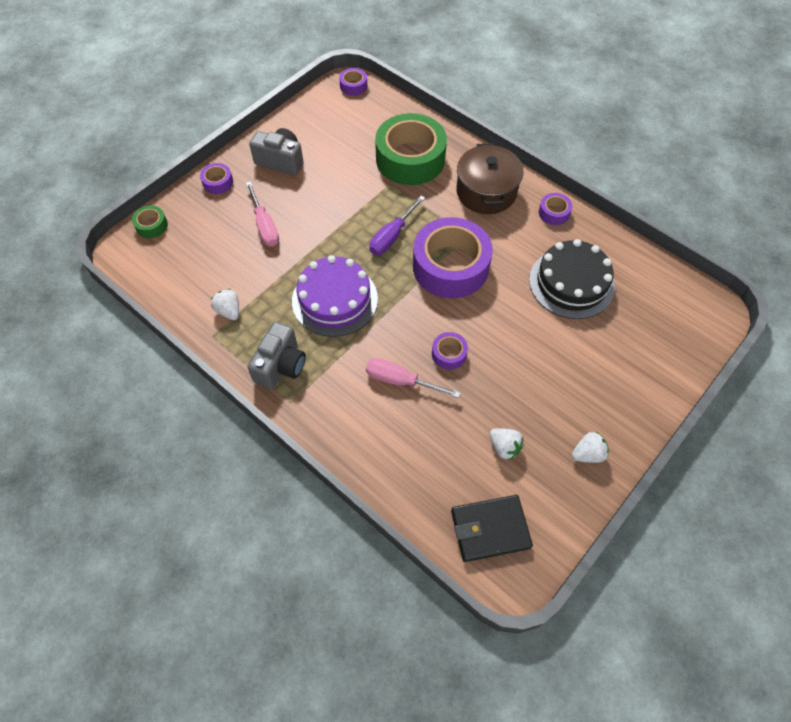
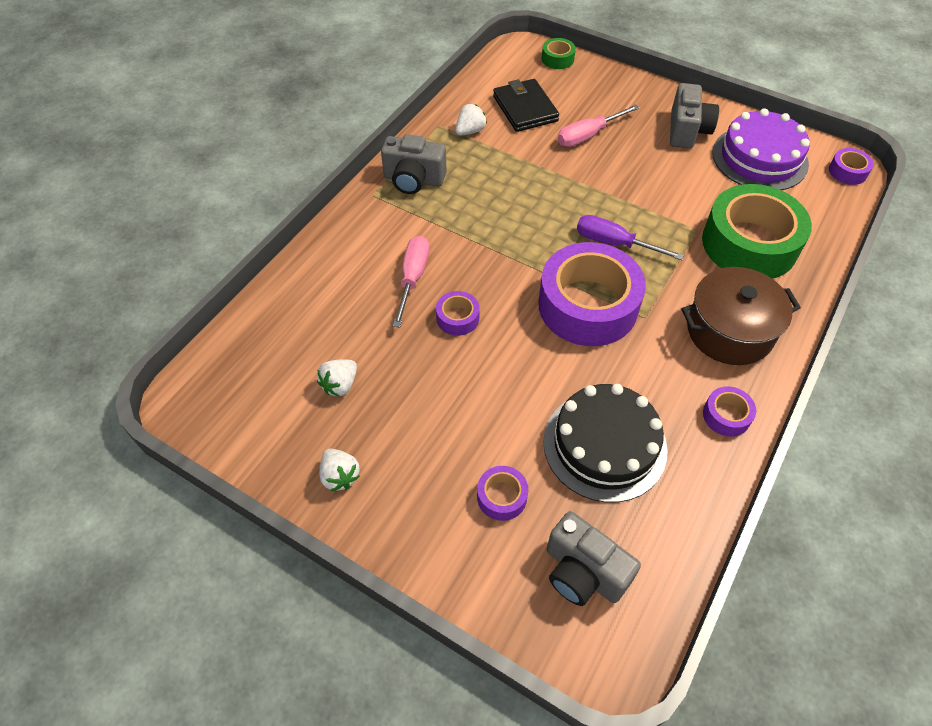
camera: 80 degrees right, 5 degrees down
(218, 182) = (633, 90): purple tape -> purple tape (502, 497)
(334, 299) = (506, 207): purple cake -> purple cake (759, 158)
(490, 529) = (239, 379): black wallet -> black wallet (525, 109)
(662, 315) = (583, 572): none -> grey camera

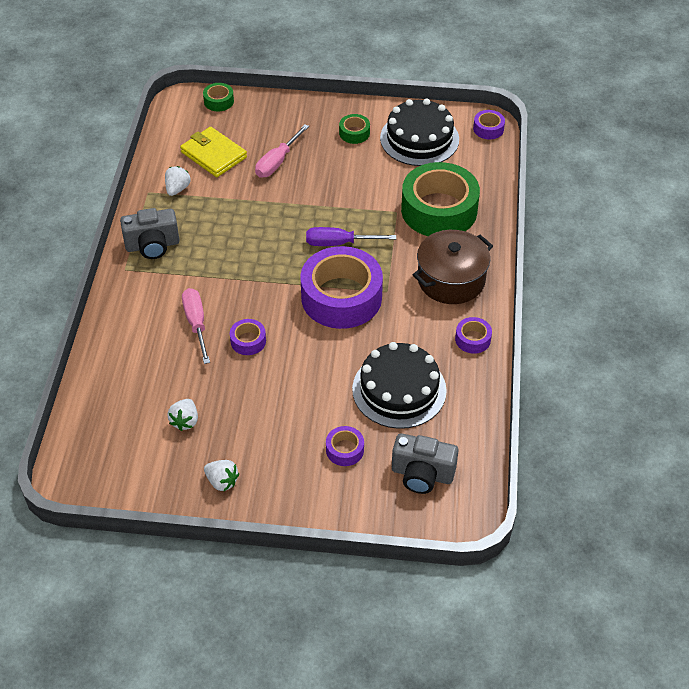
camera: 25 degrees left, 5 degrees down
(525, 109) = (214, 155): black wallet -> yellow wallet
(687, 131) = (354, 133): grey camera -> green tape
(759, 158) = (419, 138): purple cake -> black cake

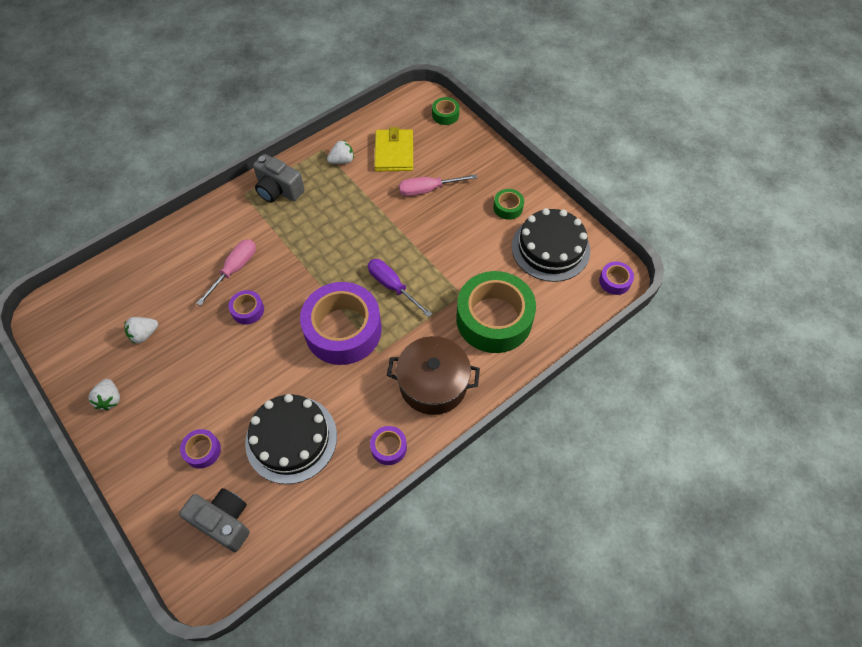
camera: 45 degrees right, 10 degrees up
(422, 474) = (224, 522): grey camera -> grey camera turned 150 degrees clockwise

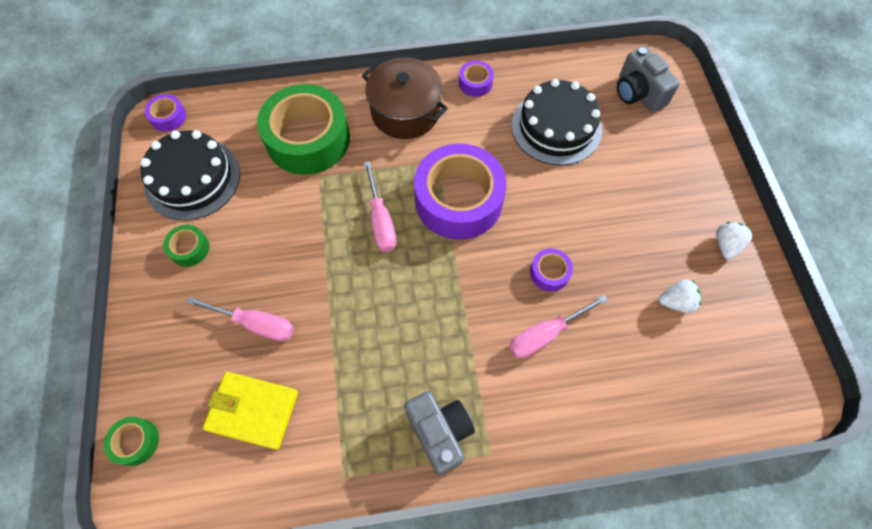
camera: 150 degrees left, 5 degrees up
(202, 450) = (641, 154): purple tape -> none
(342, 161) = (329, 437): white strawberry -> none
(392, 286) = (381, 221): purple screwdriver -> pink screwdriver
(394, 153) = (253, 410): yellow wallet -> yellow wallet turned 75 degrees clockwise

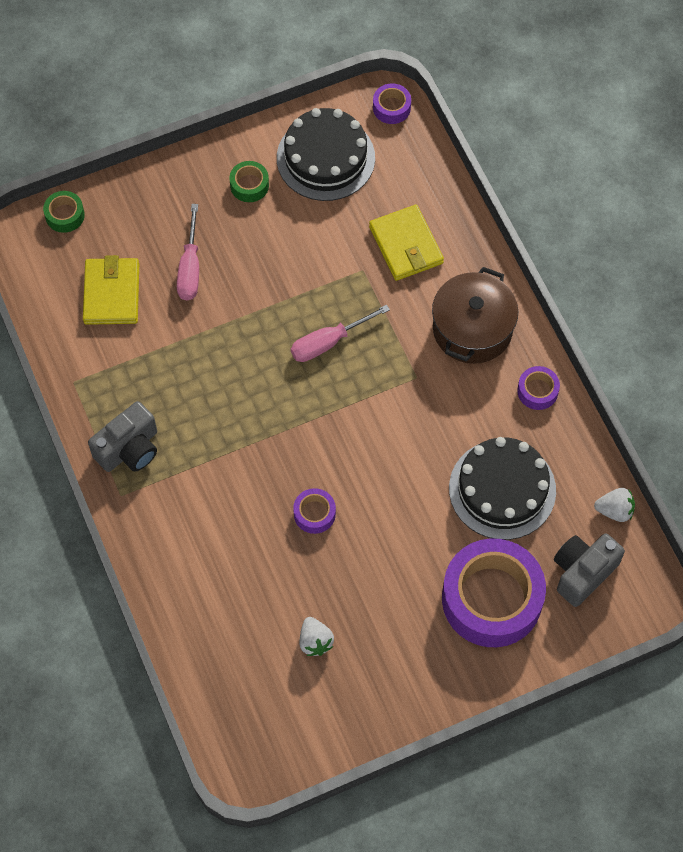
camera: 75 degrees right, 0 degrees up
(308, 139) = (406, 245): green tape -> yellow wallet
(458, 200) = (375, 409): purple tape -> purple tape (491, 599)
(545, 334) = (246, 521): pink screwdriver -> none
(725, 245) = (398, 687): white strawberry -> white strawberry (614, 510)

